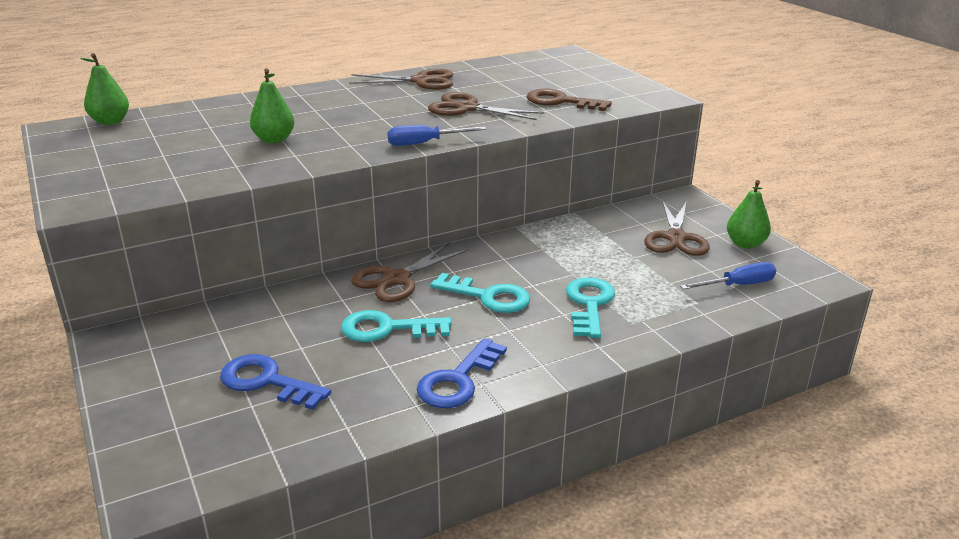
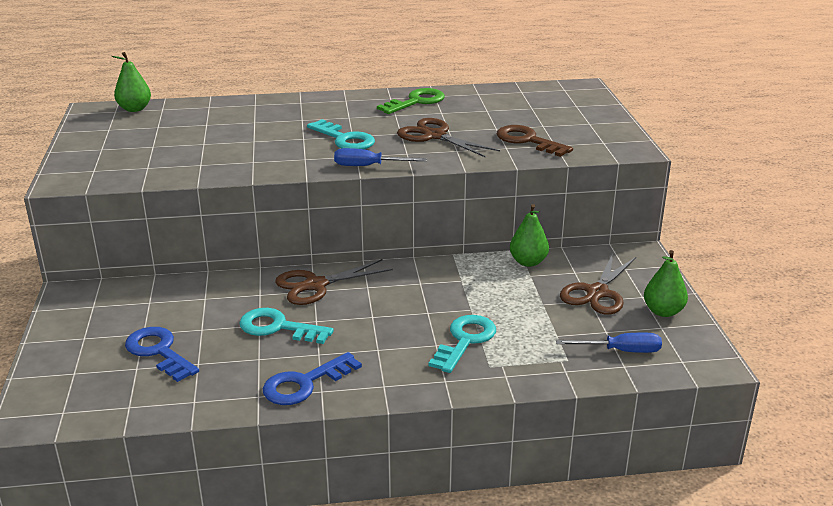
camera: 20 degrees right, 0 degrees up
(274, 140) = (247, 144): green pear -> green pear (528, 262)
(421, 81) = (416, 101): brown scissors -> green key
(488, 297) = (381, 316): turquoise key -> turquoise key (345, 139)

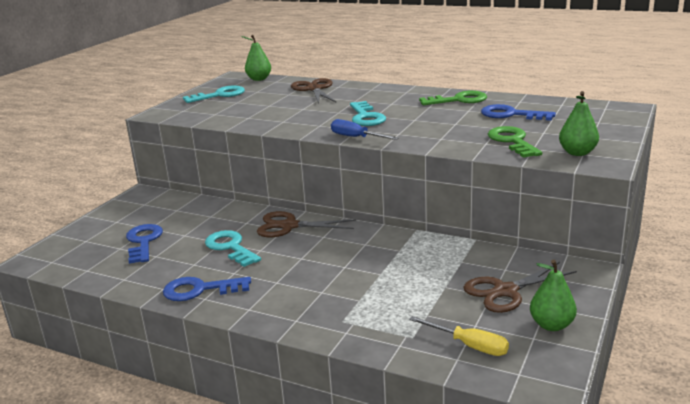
camera: 35 degrees right, 5 degrees down
(434, 136) = (437, 125): brown scissors -> brown scissors (314, 89)
(465, 340) = (347, 295): turquoise key -> turquoise key (220, 95)
(489, 111) = (511, 114): none -> blue key
(527, 140) = (512, 141): brown key -> green key
(528, 262) = (472, 251): green pear -> green pear (577, 153)
(621, 351) = (469, 345): blue screwdriver -> yellow screwdriver

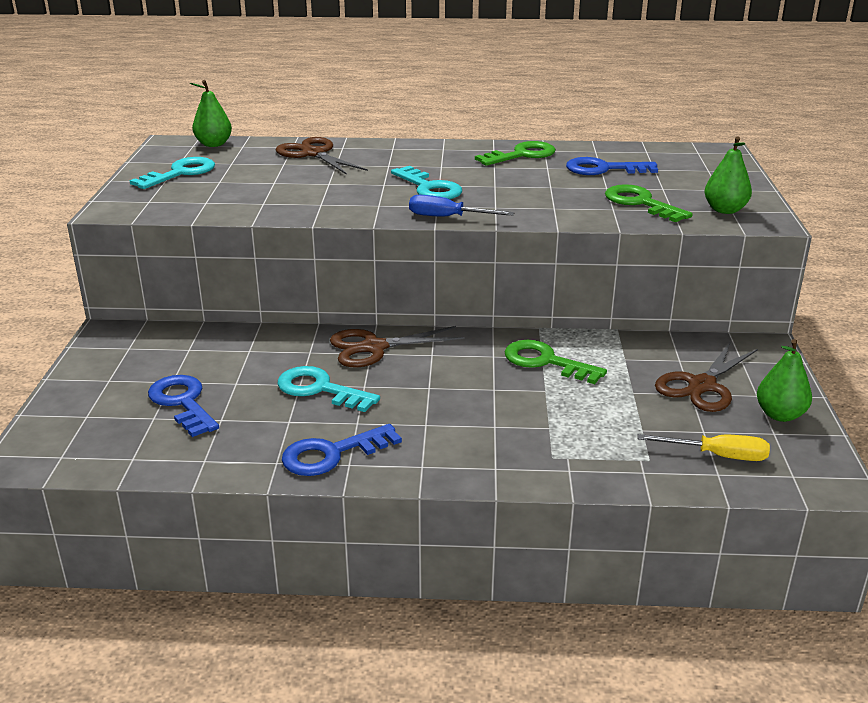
camera: 25 degrees left, 5 degrees up
(399, 254) = (545, 362): none -> green key

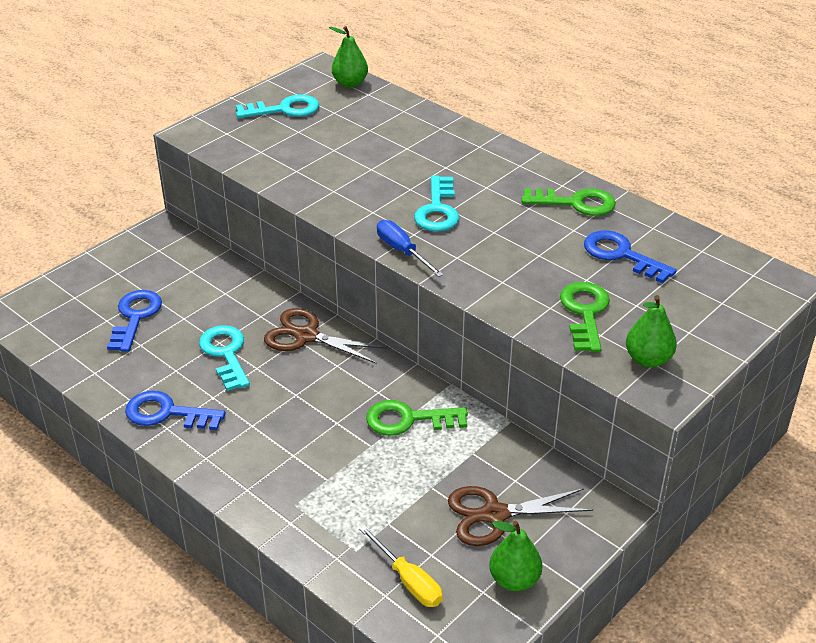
camera: 40 degrees right, 10 degrees up
(313, 154) = (407, 127): brown scissors -> none
(545, 362) = (408, 419): green key -> green key turned 75 degrees counterclockwise

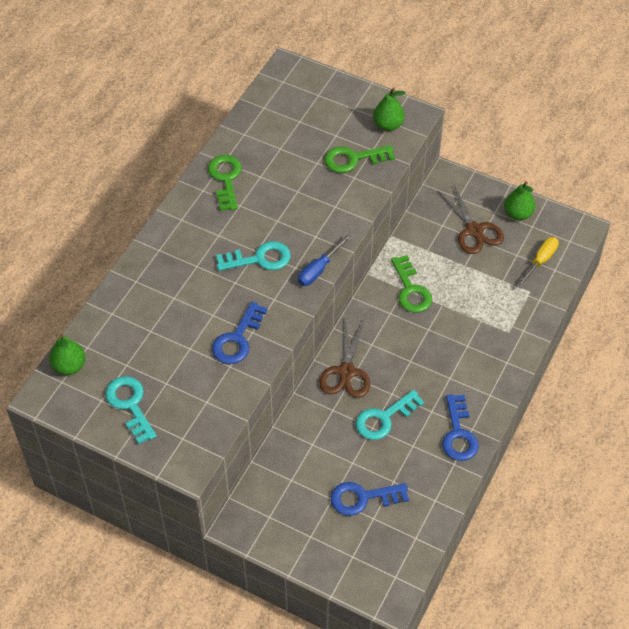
camera: 105 degrees left, 15 degrees up
(621, 255) = (283, 148): blue key -> blue key (237, 339)

